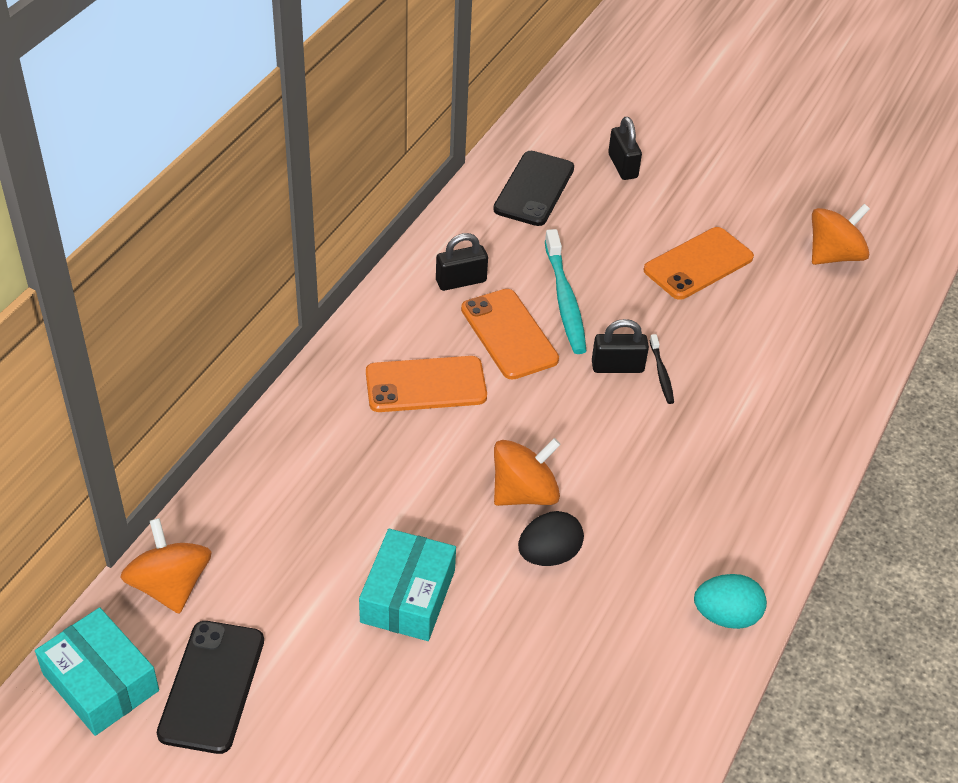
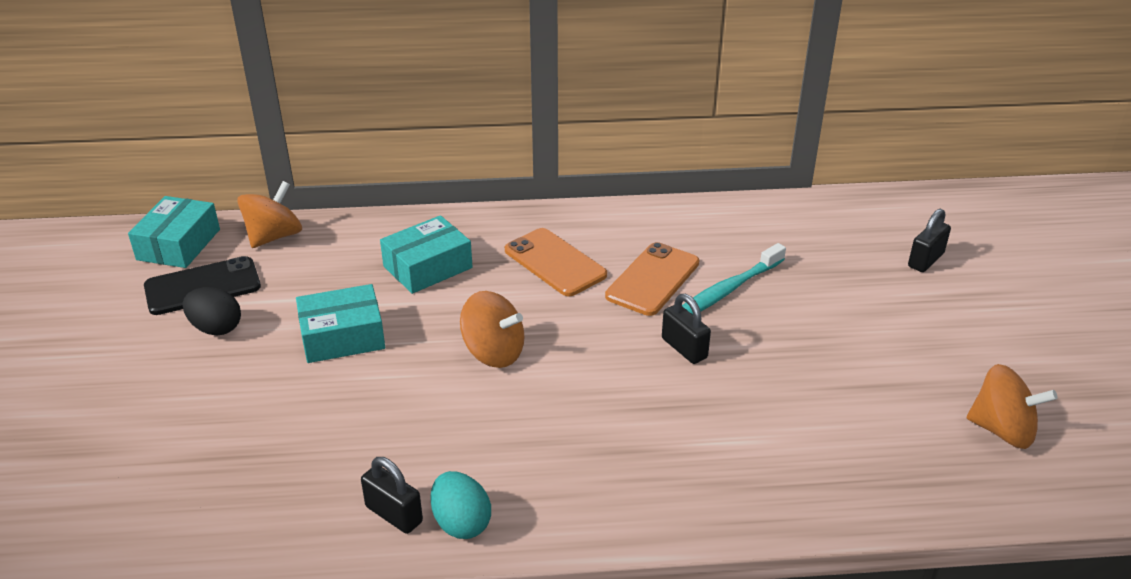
camera: 60 degrees right, 10 degrees down
(348, 480) = (427, 267): none -> turquoise box
(461, 281) = (680, 235): black padlock -> black padlock (394, 514)
(534, 189) = (830, 228): black phone -> none
(549, 555) = (441, 390): black egg -> black egg (216, 328)
(661, 373) = (705, 376): black toothbrush -> none
(698, 264) = (867, 347): orange phone -> none

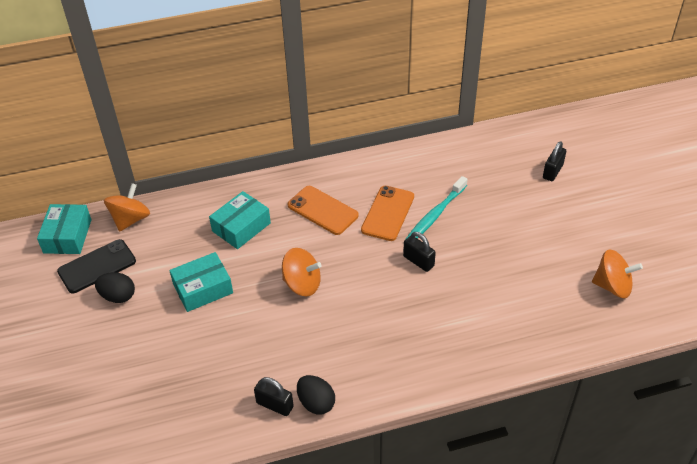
camera: 10 degrees left, 10 degrees up
(461, 523) = (316, 403): turquoise egg -> black egg

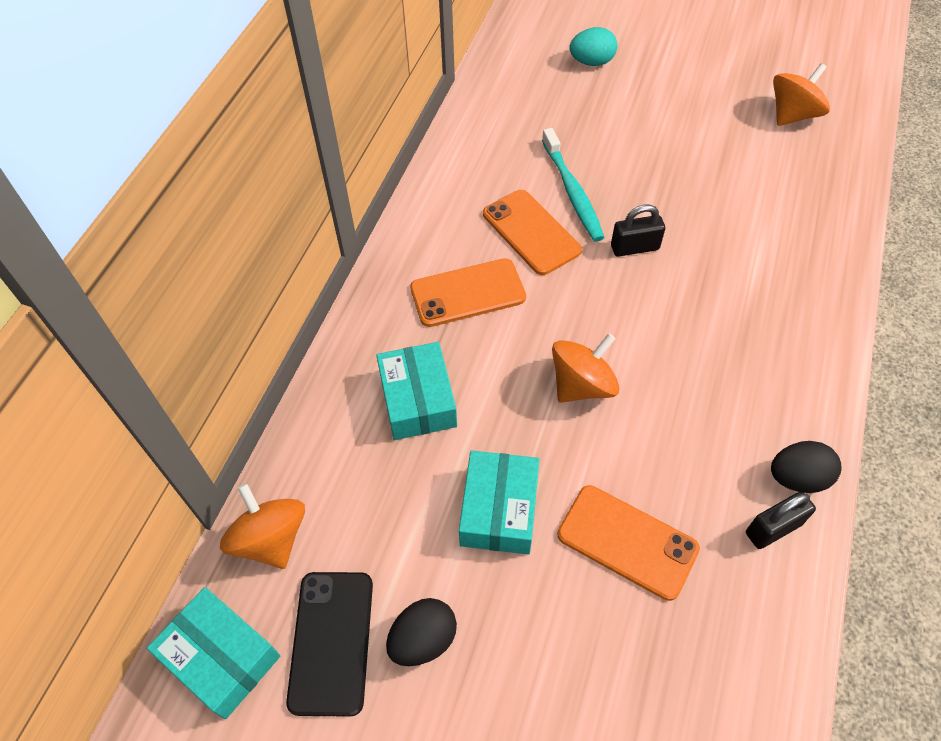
camera: 55 degrees left, 10 degrees up
(221, 346) = (627, 541): none -> orange phone
(552, 171) = (591, 62): black padlock -> turquoise egg

